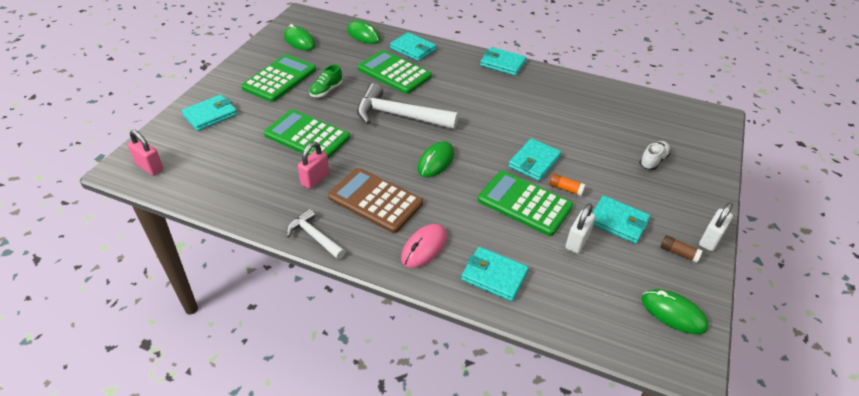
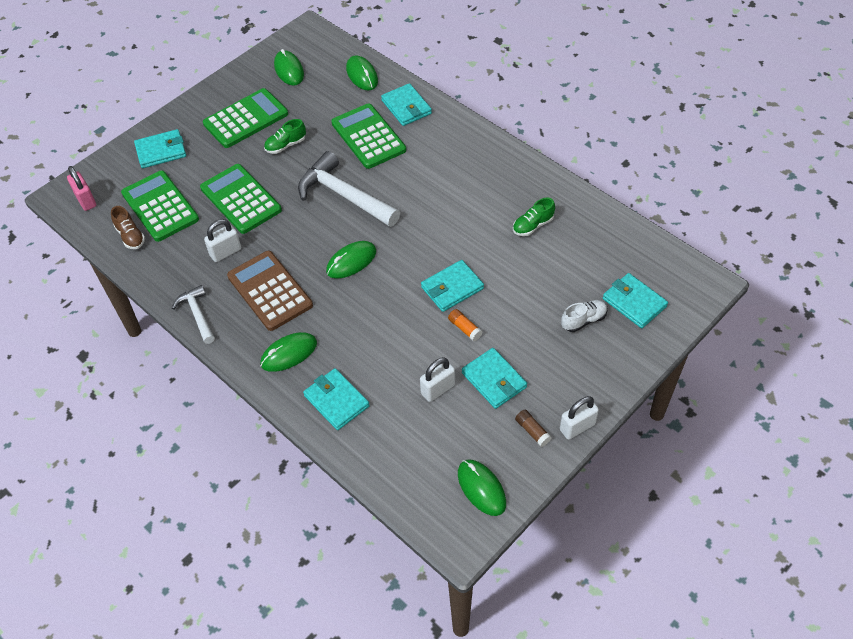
camera: 25 degrees right, 10 degrees up
(211, 187) = (130, 236): none -> brown shoe
(315, 179) = (225, 252): pink padlock -> white padlock
(424, 247) = (289, 353): pink mouse -> green mouse
(502, 64) = (497, 150): turquoise wallet -> turquoise wallet (634, 303)
(524, 203) = (412, 333): green calculator -> green calculator (160, 206)
(565, 106) = (533, 225): none -> green shoe

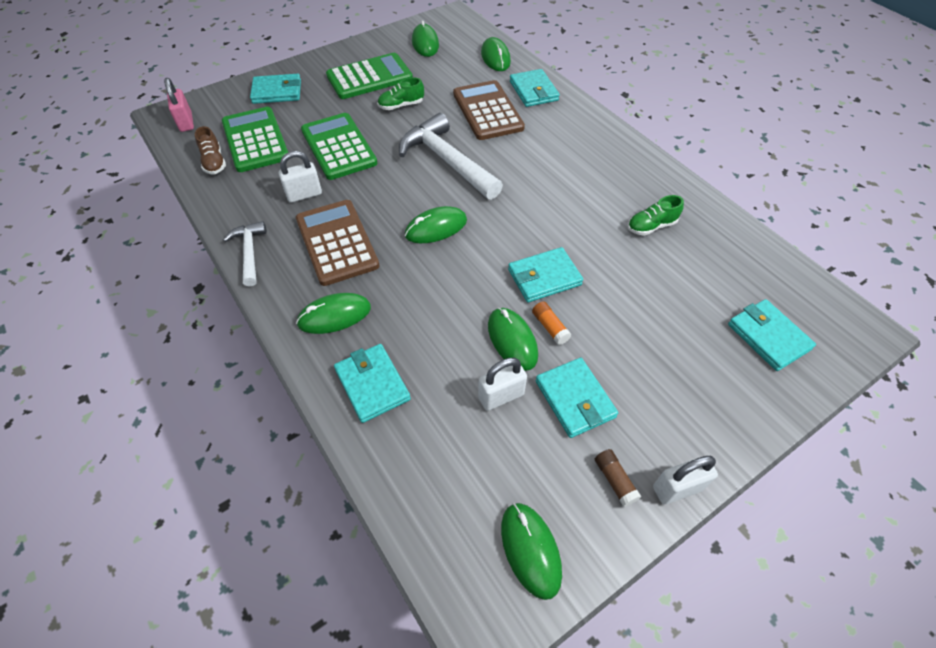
camera: 10 degrees right, 0 degrees up
(368, 137) = (487, 111): green calculator -> brown calculator
(437, 345) = (512, 340): none -> green mouse
(583, 320) = (701, 346): white shoe -> none

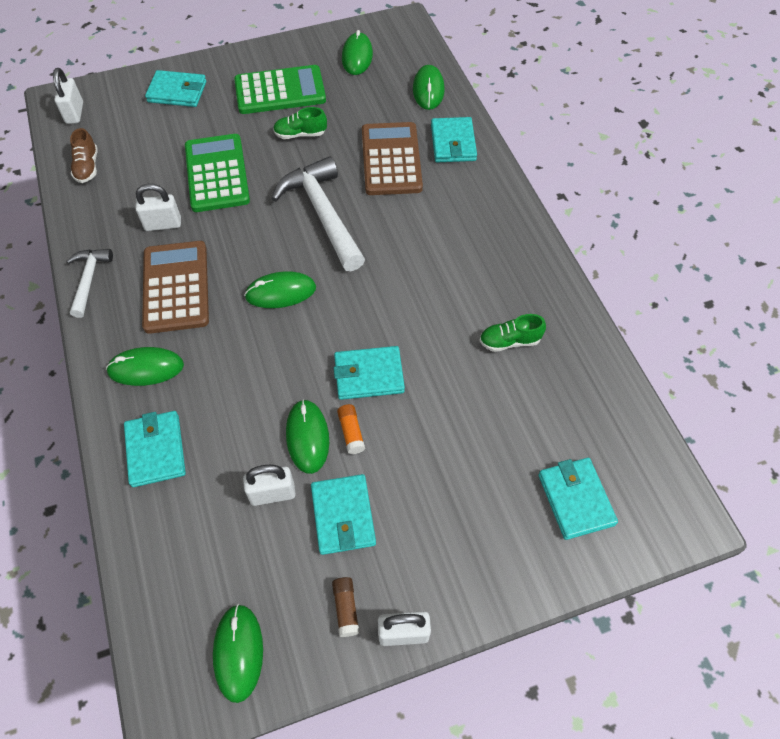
camera: 15 degrees right, 5 degrees up
(186, 122) = (74, 113): pink padlock -> white padlock
(255, 140) = (136, 148): green calculator -> none

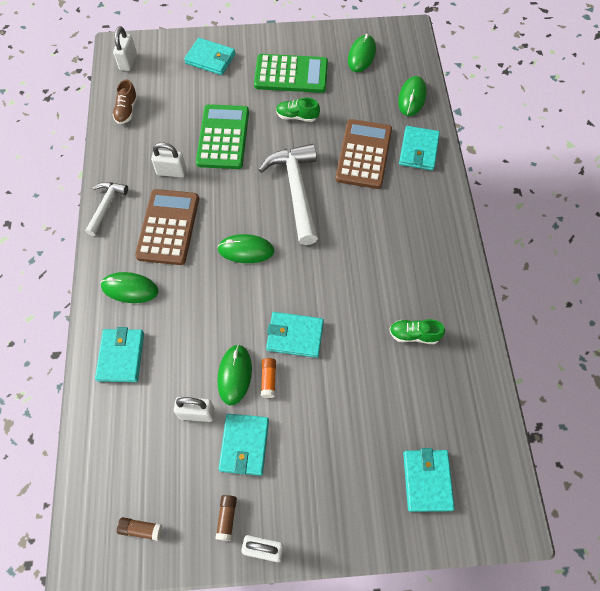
camera: 15 degrees right, 5 degrees up
(238, 652) = (141, 529): green mouse -> brown glue stick

